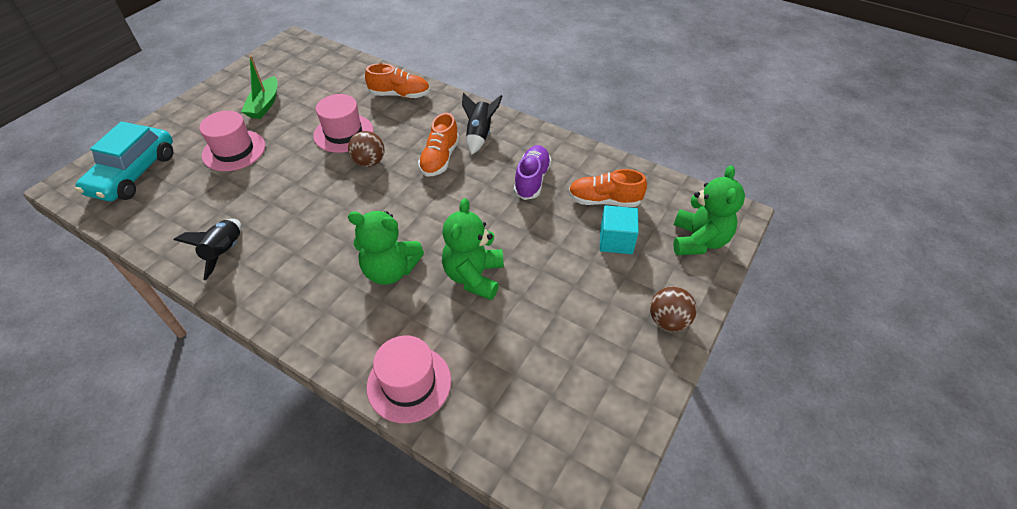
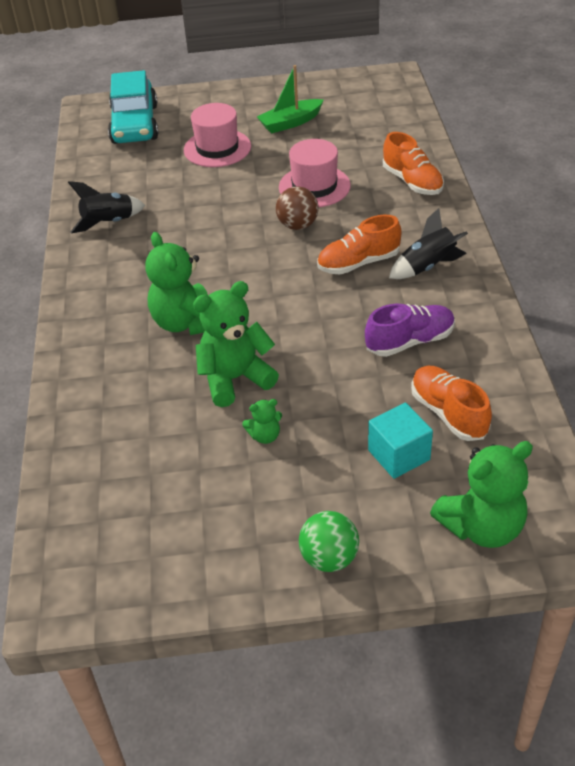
camera: 55 degrees right, 5 degrees down
(134, 174) = (135, 124): turquoise car -> turquoise car turned 75 degrees counterclockwise
(409, 383) = (80, 411): pink hat -> none
(540, 292) = (265, 436): none -> green teddy bear
(668, 321) = (329, 558): brown ball -> green ball

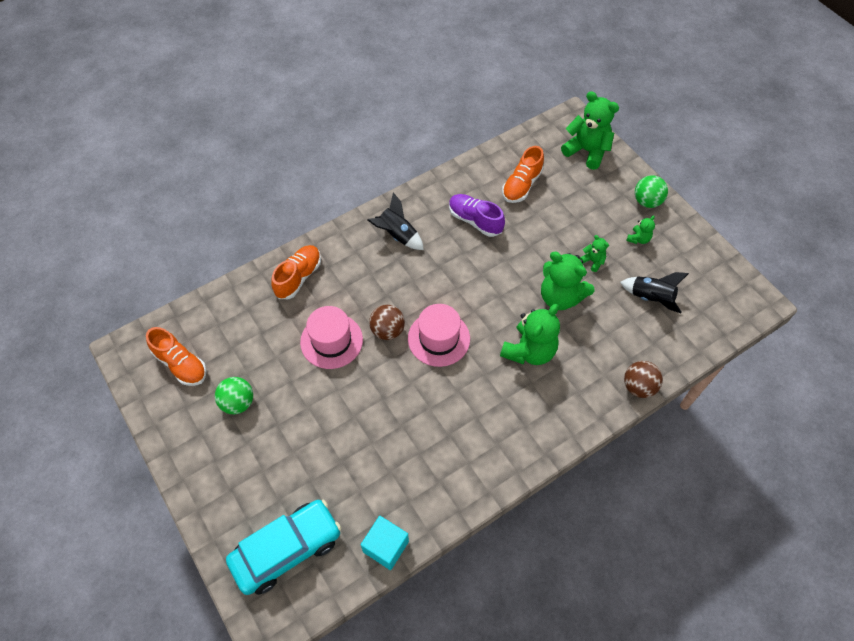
camera: 120 degrees left, 15 degrees up
(62, 398) = (638, 387): none -> brown ball
(108, 223) = (449, 474): black rocket -> black rocket (651, 298)
(217, 148) = (302, 445): pink hat -> pink hat (439, 338)
(266, 508) = (638, 239): none -> green teddy bear
(290, 123) = (238, 402): green boat -> green ball
(358, 263) = (413, 275): orange shoe -> orange shoe (181, 364)
(399, 455) = (565, 196): turquoise cube -> turquoise cube (386, 546)

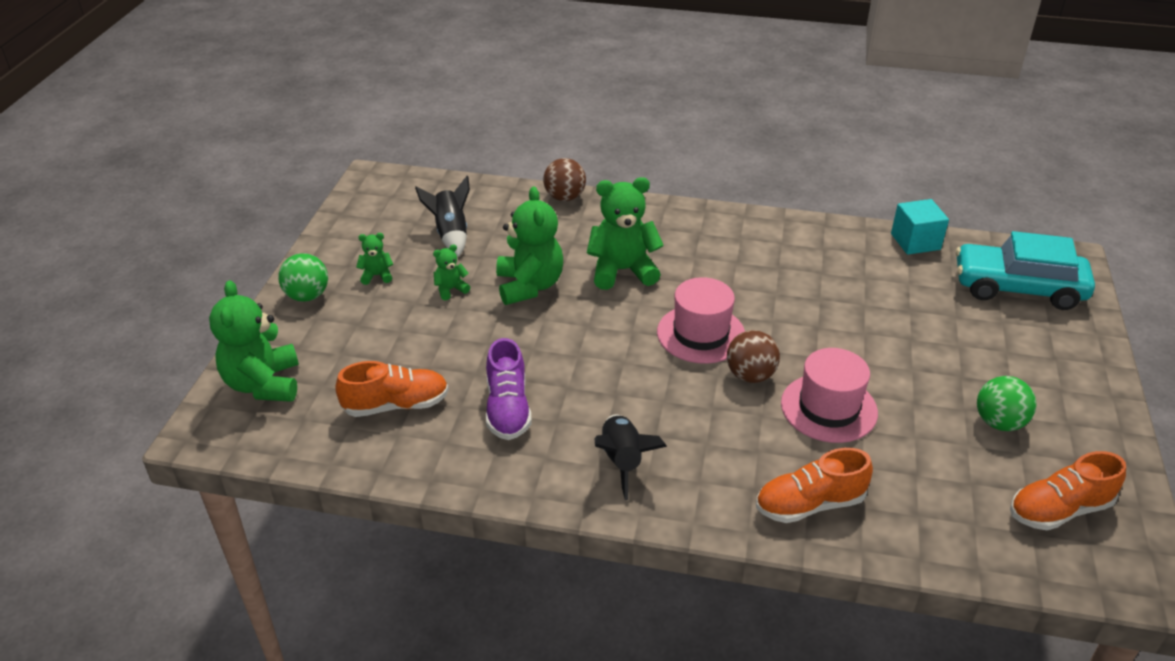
camera: 135 degrees left, 20 degrees down
(181, 364) = (1059, 510): orange shoe -> orange shoe turned 105 degrees counterclockwise
(593, 261) = (451, 289): green teddy bear -> green teddy bear turned 60 degrees clockwise

